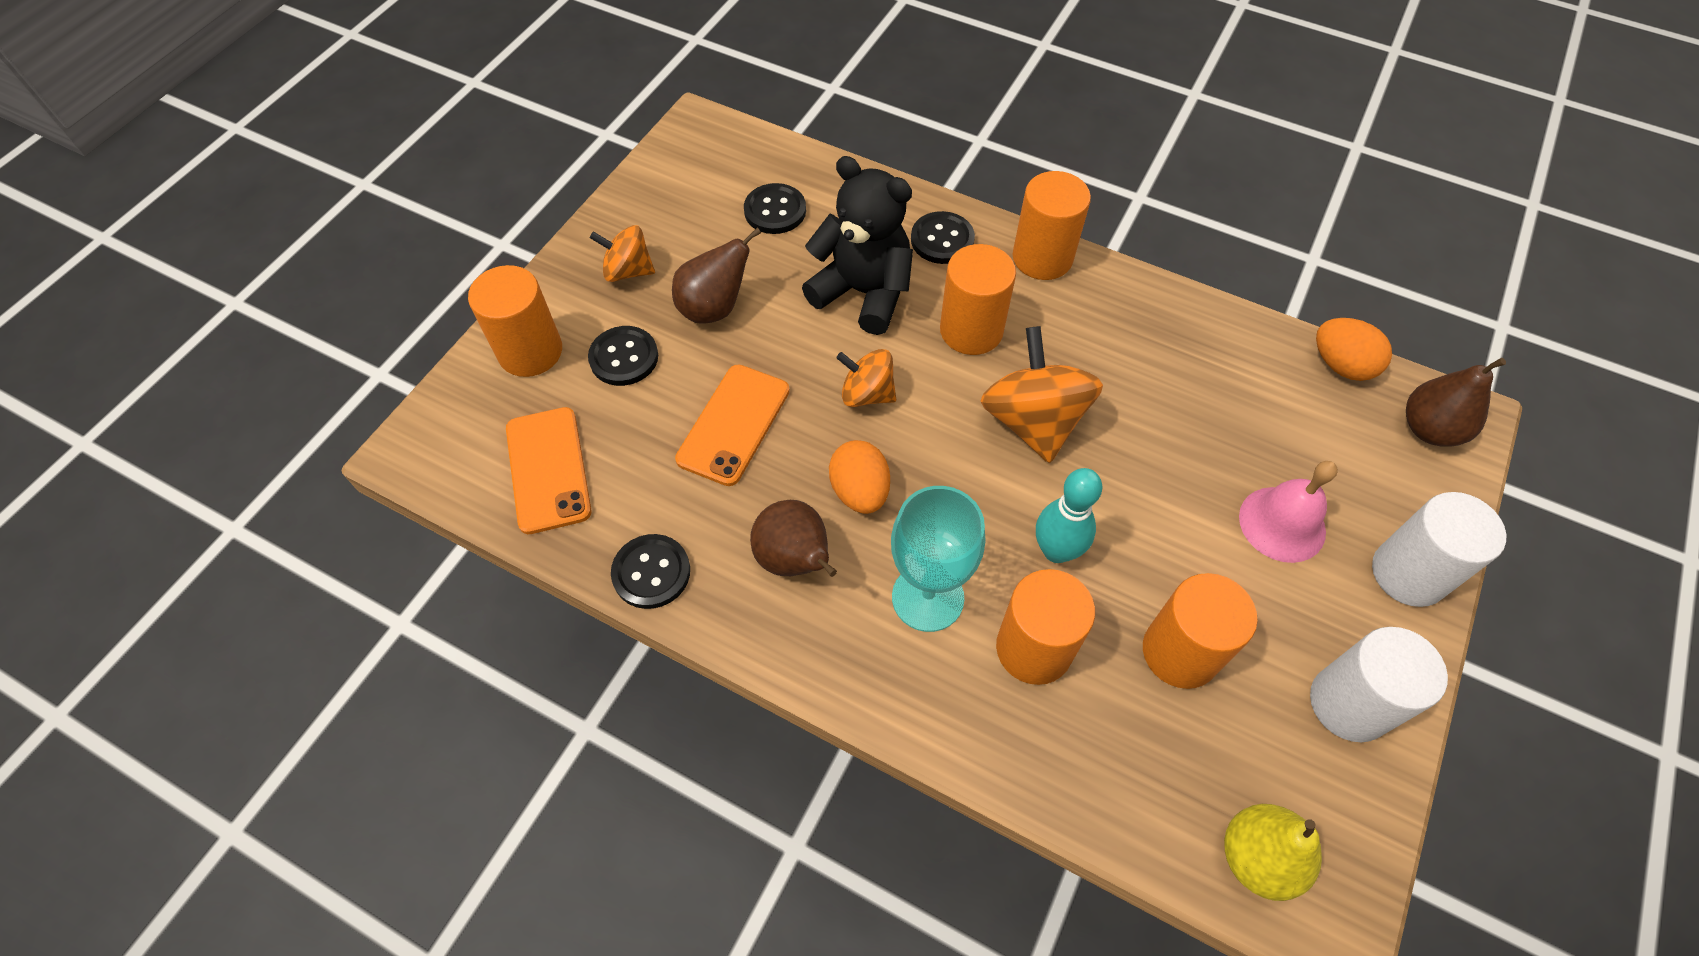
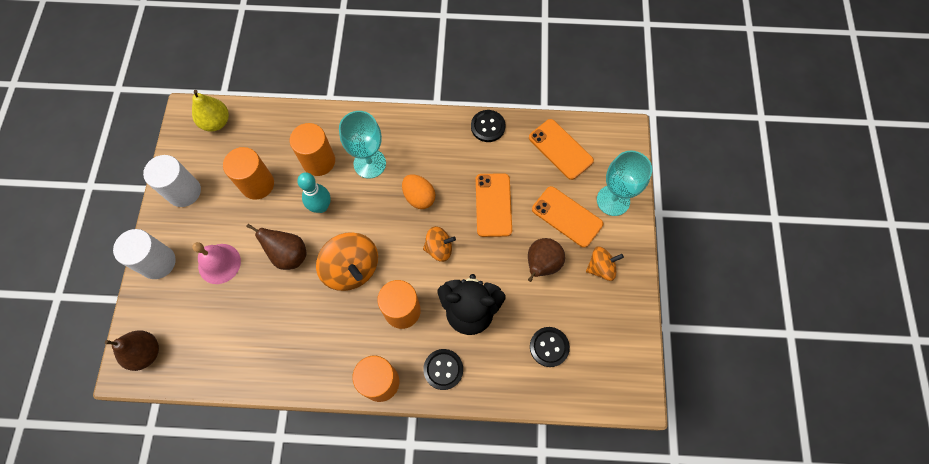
camera: 155 degrees right, 10 degrees up
(530, 351) = (613, 200): orange cylinder -> turquoise goblet
(624, 357) = (567, 217): black button -> orange phone
(795, 560) = (432, 156): brown pear -> brown pear (288, 255)
(1341, 365) = (195, 377): orange egg -> none

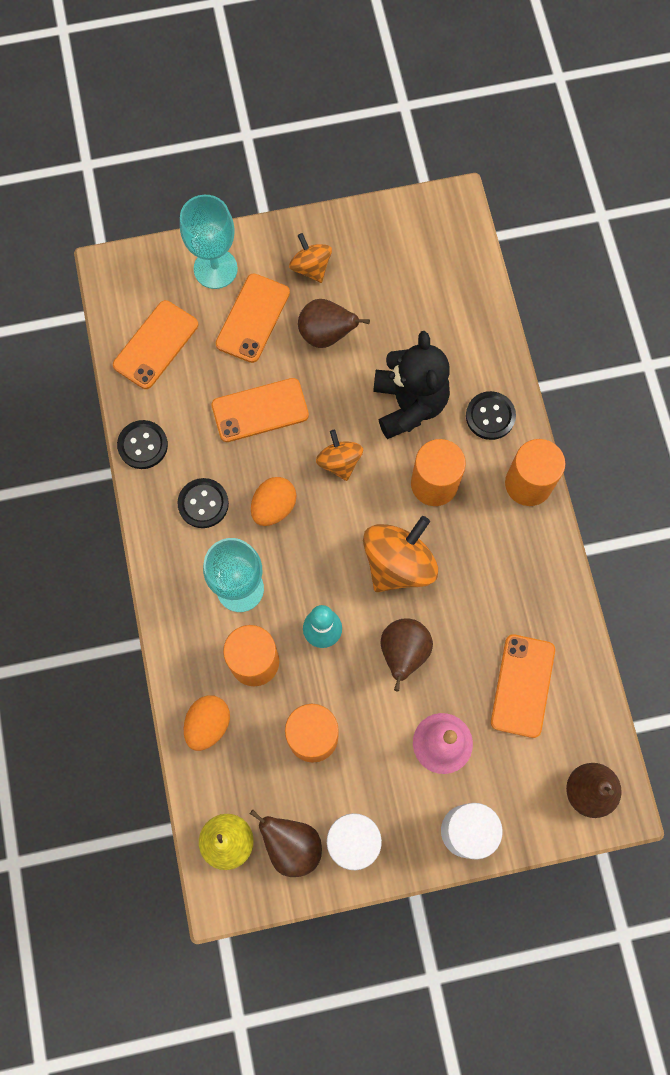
camera: 105 degrees left, 5 degrees up
(198, 156) = (292, 845): none -> brown pear
(234, 329) = (522, 685): none -> orange phone
(290, 126) = (208, 724): none -> orange egg
(549, 347) = (426, 306): black button -> black button (203, 504)

